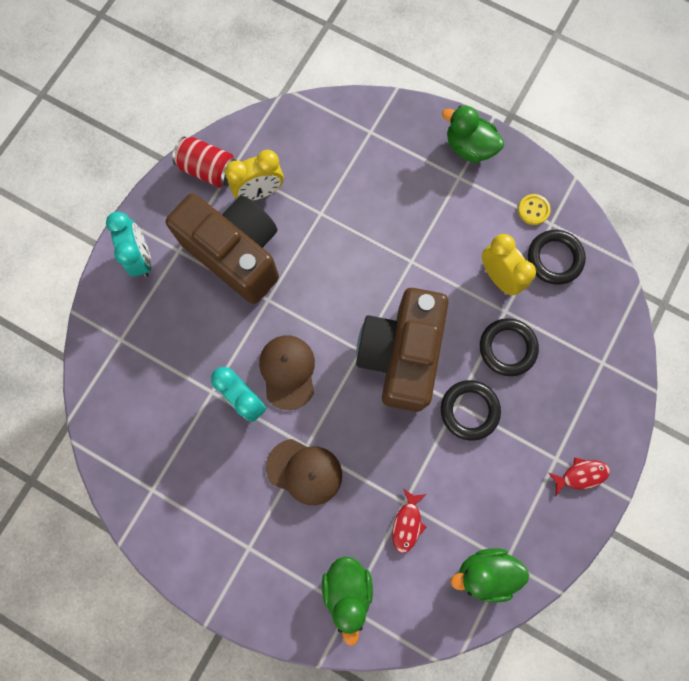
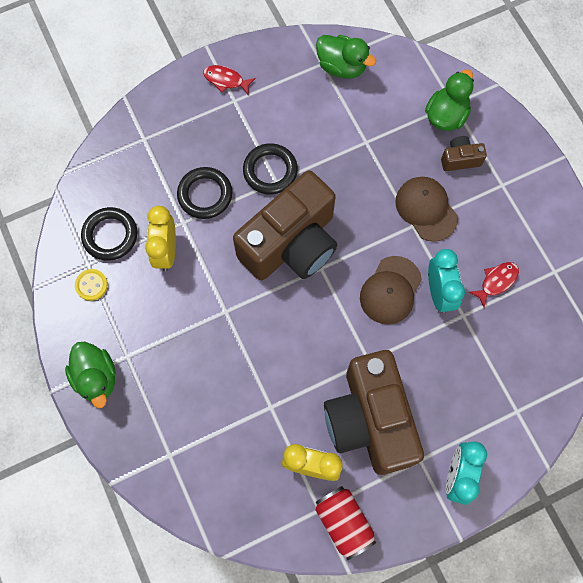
camera: 145 degrees left, 5 degrees down
(304, 548) = (460, 159): none -> brown camera
(407, 523) = (374, 128): red fish -> red fish (496, 282)

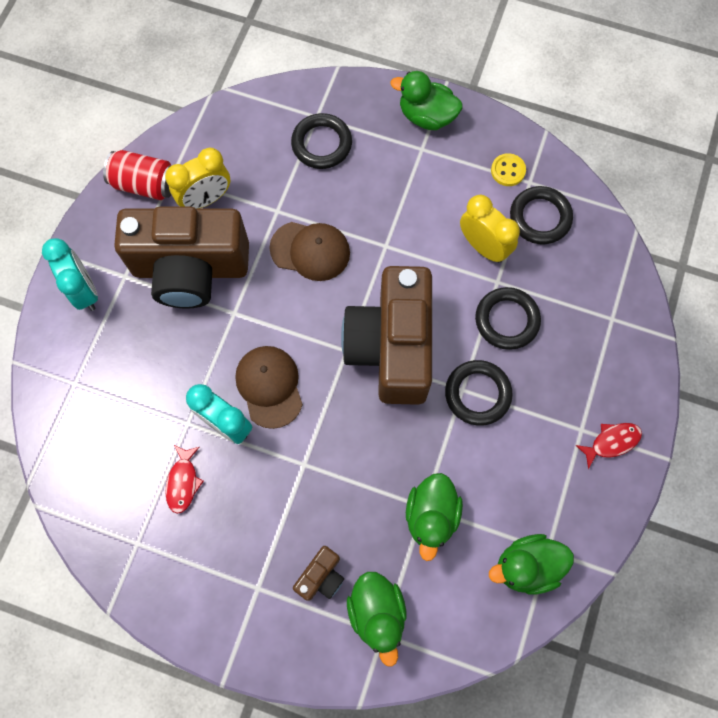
camera: 135 degrees right, 0 degrees up
(189, 429) = (321, 144): none -> black ring
(367, 134) = (431, 516): none -> green duck
(369, 420) = (191, 269): brown camera -> brown camera turned 150 degrees clockwise
(426, 209) = (307, 492): brown cap -> brown cap (310, 251)

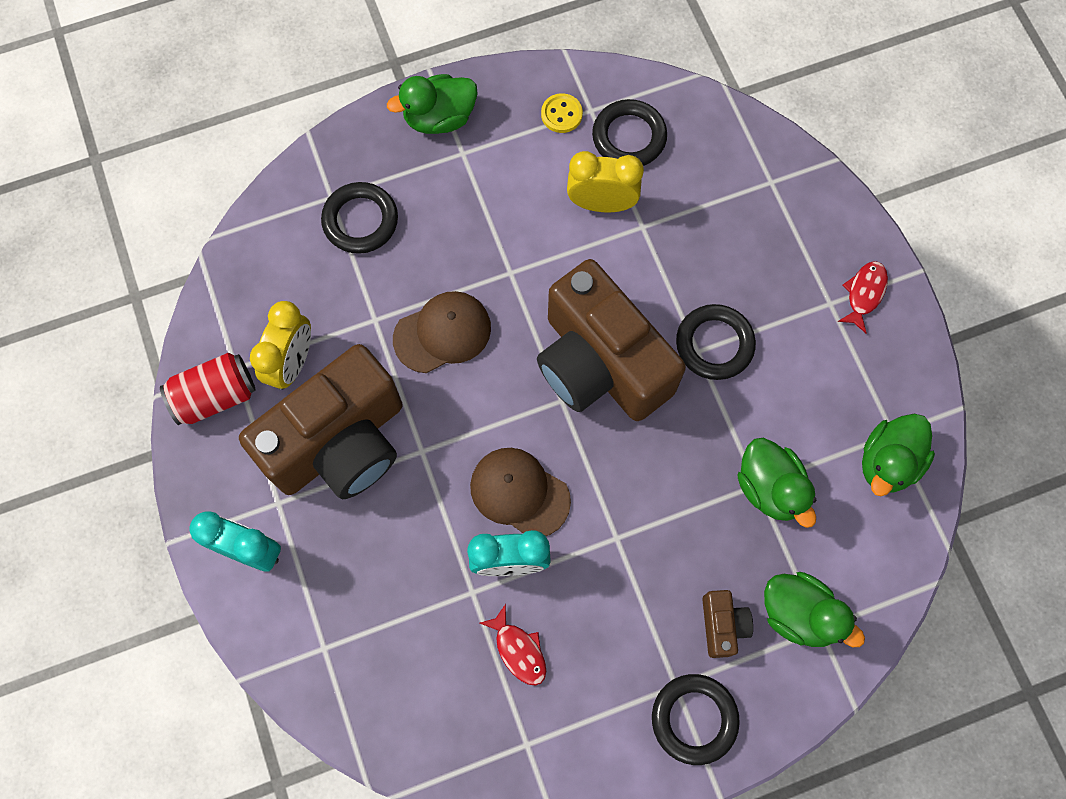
camera: 40 degrees left, 0 degrees up
(506, 320) = (681, 256): black ring -> black ring (694, 719)

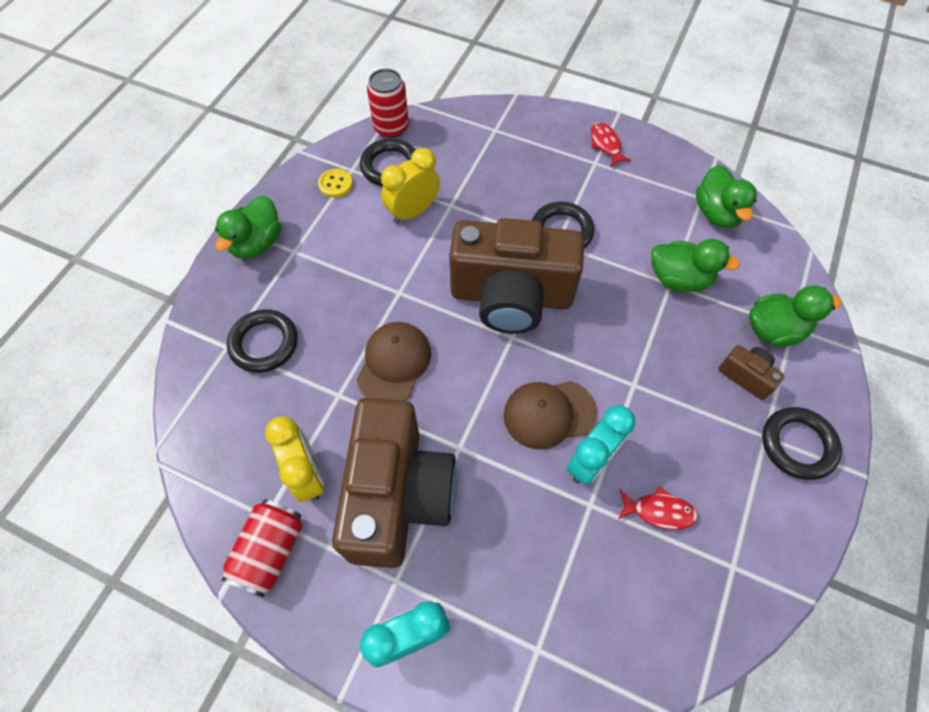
camera: 45 degrees left, 10 degrees down
(673, 94) = (391, 128): none -> red can

